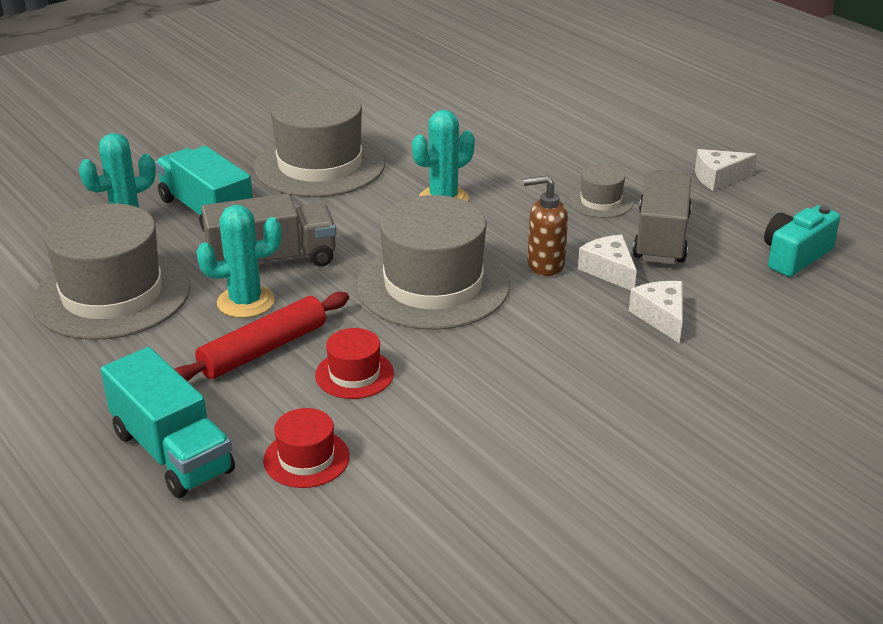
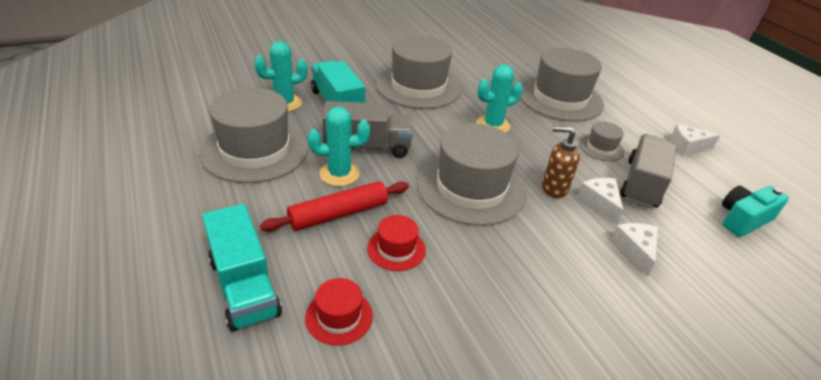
camera: 10 degrees right, 5 degrees up
(532, 145) = (560, 98): none -> grey hat

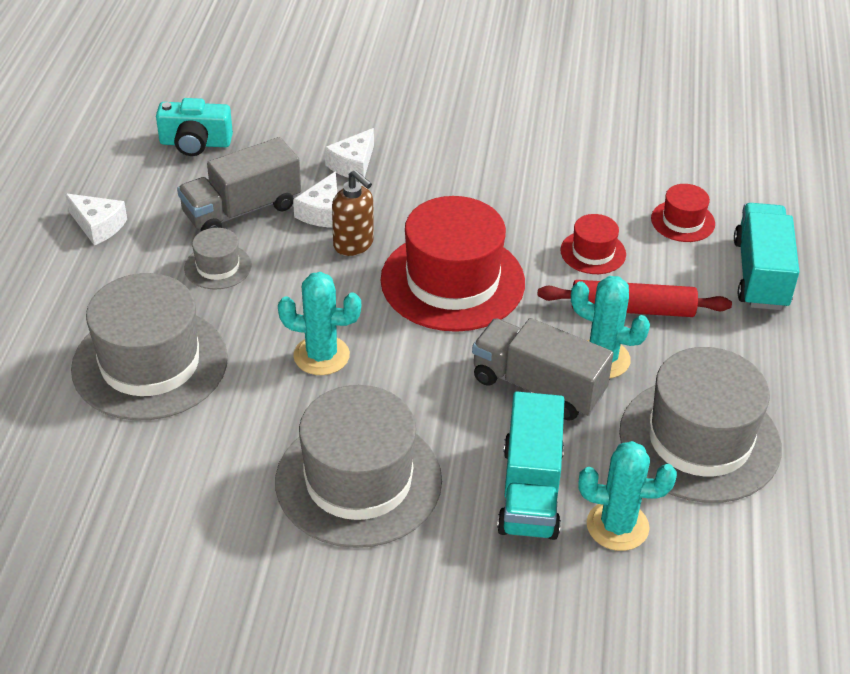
camera: 145 degrees left, 5 degrees up
(471, 188) = (452, 281): grey hat -> red hat

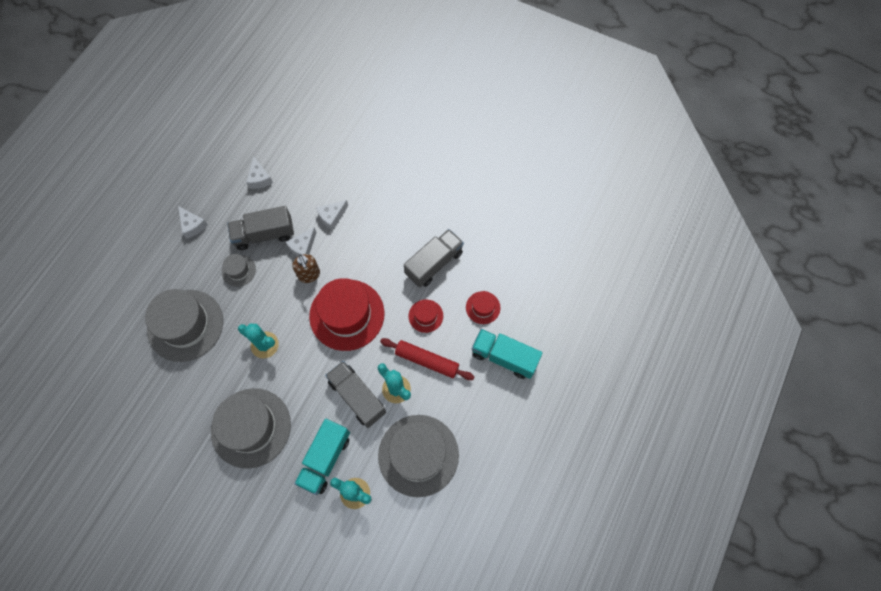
camera: 20 degrees right, 25 degrees up
(195, 143) = (259, 178): turquoise camera -> white cheese
(565, 185) = (434, 263): none -> grey truck
(760, 274) = (504, 357): turquoise truck -> turquoise truck turned 90 degrees counterclockwise

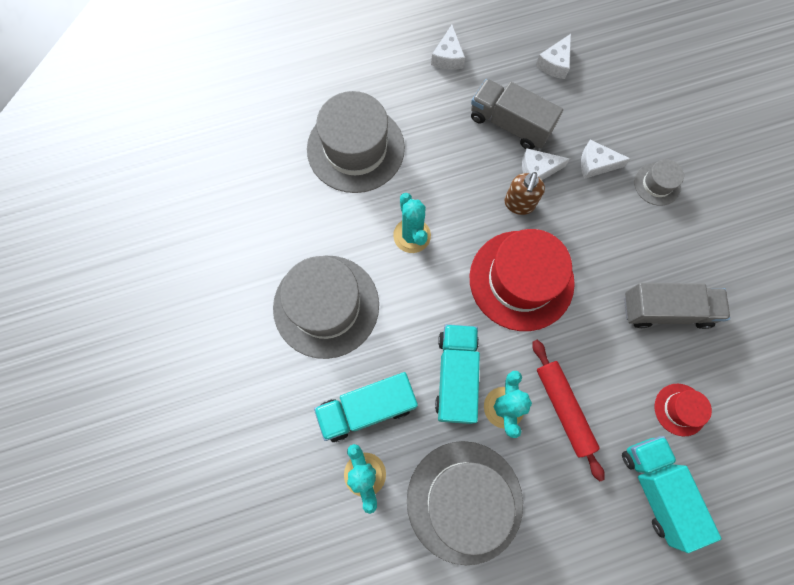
camera: 45 degrees right, 5 degrees up
(238, 270) = (452, 139): grey hat -> grey hat (657, 184)
(357, 397) = (456, 376): grey truck -> turquoise truck
(425, 316) = (605, 359): red hat -> none

